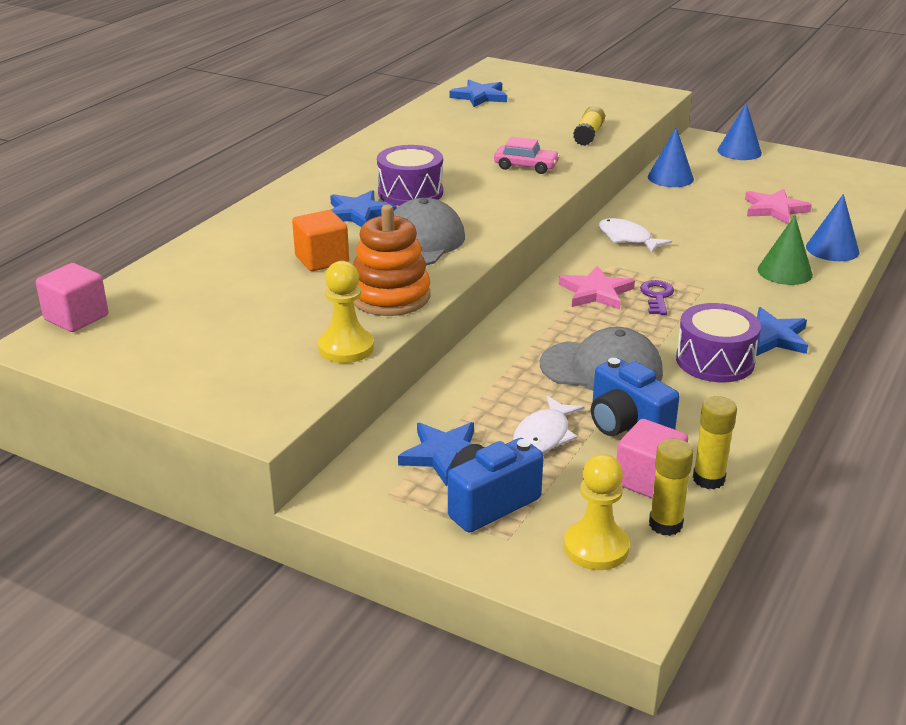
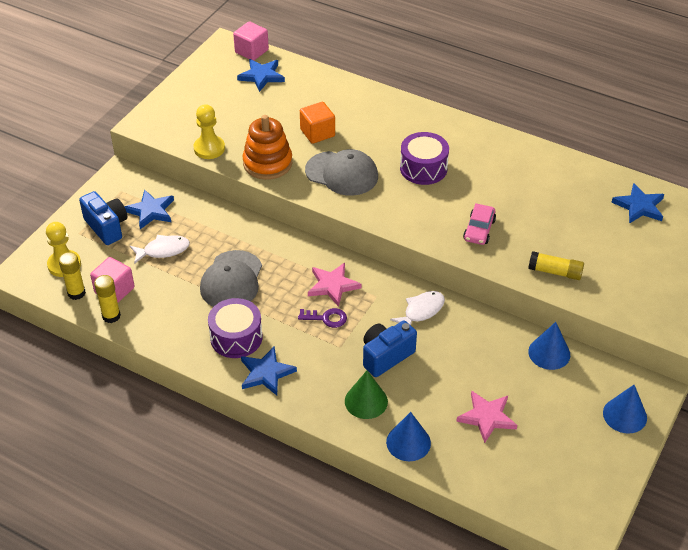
camera: 90 degrees right, 15 degrees up
(358, 214) = (386, 145): blue star -> blue star (262, 76)
(544, 435) = (163, 250): white fish -> white fish turned 135 degrees clockwise
(626, 426) = (167, 286): blue camera -> blue camera (386, 356)

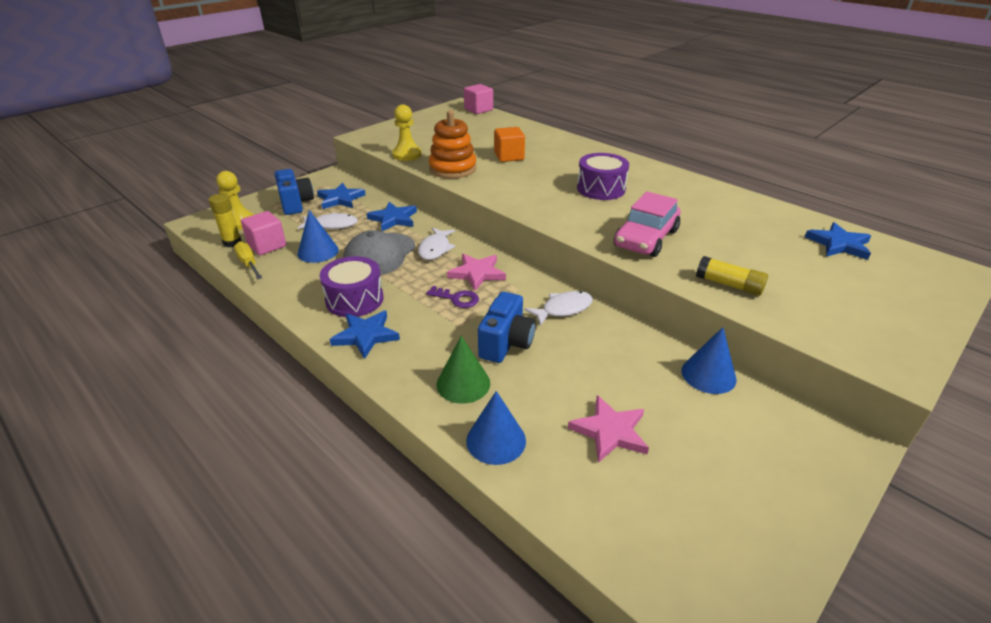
camera: 15 degrees right, 10 degrees down
(111, 316) = (248, 263): yellow glue stick -> yellow screwdriver
(262, 76) = (479, 122): blue star -> blue star (393, 219)
(281, 262) = (435, 249): none -> white fish
(342, 173) = (518, 183): grey cap -> none
(386, 356) = (506, 343): blue camera -> blue camera turned 135 degrees clockwise
(479, 230) = (646, 238): pink car -> pink car, size x1.60
(625, 415) = (809, 468): blue cone -> blue cone (318, 251)

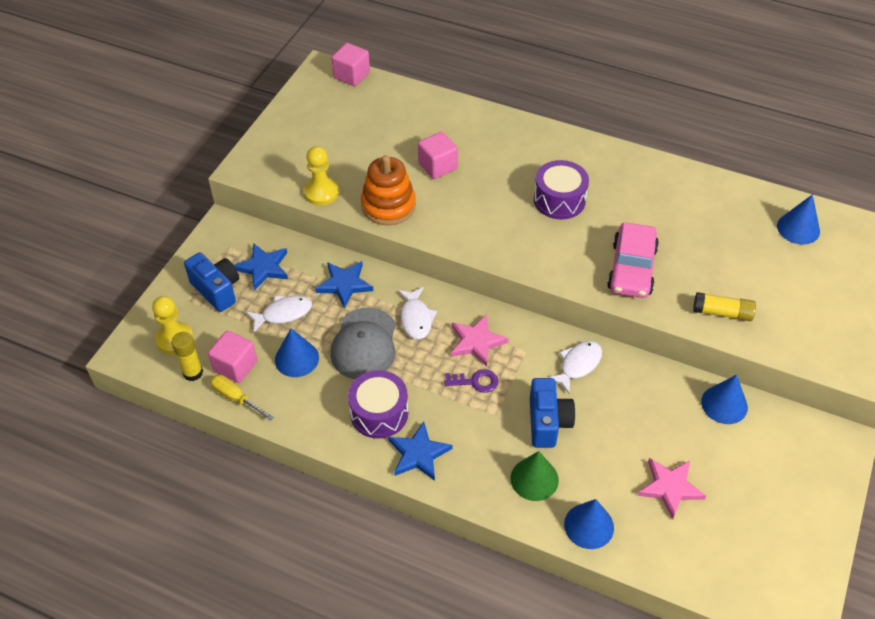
camera: 20 degrees left, 15 degrees up
(509, 156) = (437, 166): orange cube -> pink cube
(839, 244) = (798, 228): blue star -> blue cone

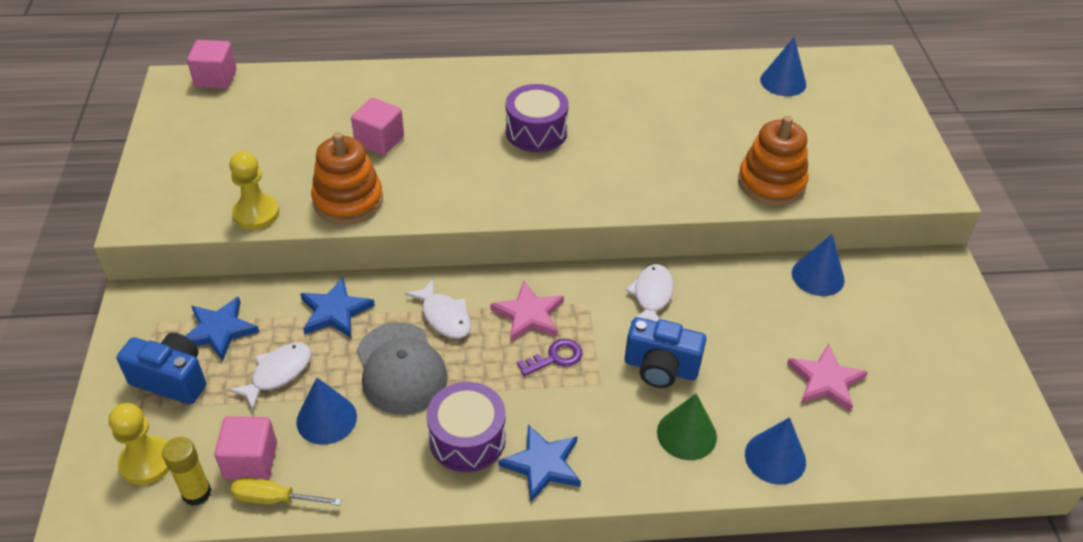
camera: 30 degrees left, 5 degrees down
(547, 422) = (660, 368): blue camera -> blue camera turned 135 degrees clockwise
(631, 269) = (656, 173): pink car -> none
(722, 313) = (771, 183): yellow glue stick -> orange stacking toy

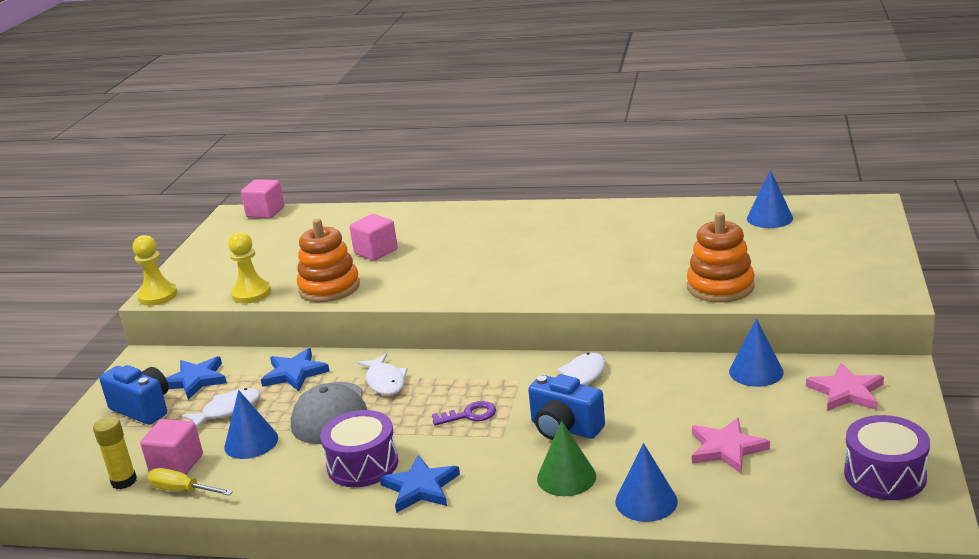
camera: 20 degrees right, 20 degrees down
(147, 462) = (97, 458): yellow pawn -> yellow pawn (158, 296)
(529, 315) = (460, 384): pink star -> pink star (846, 392)
(536, 132) = (515, 248): purple drum -> purple drum (885, 475)

